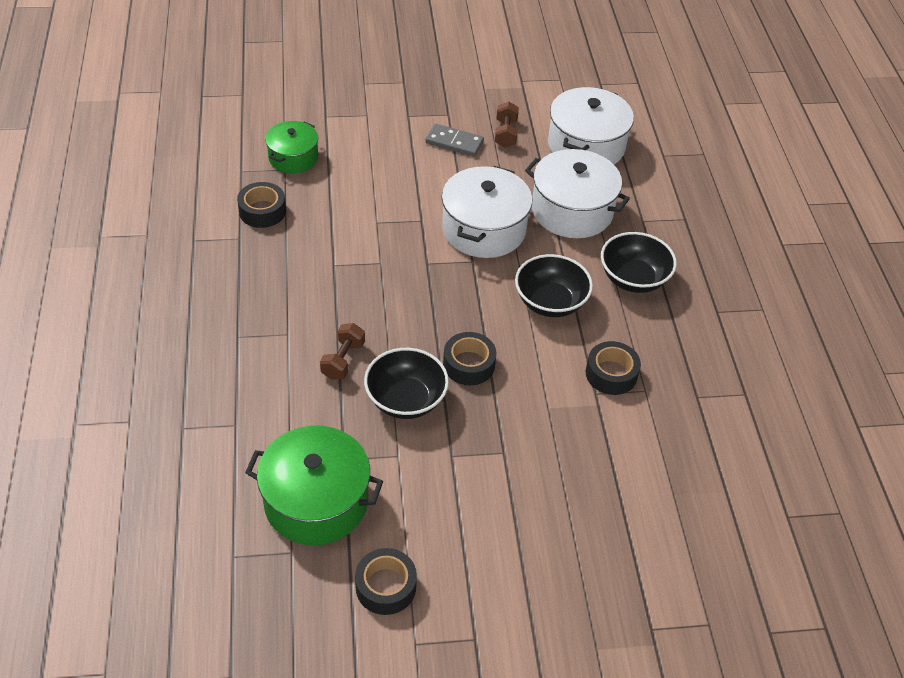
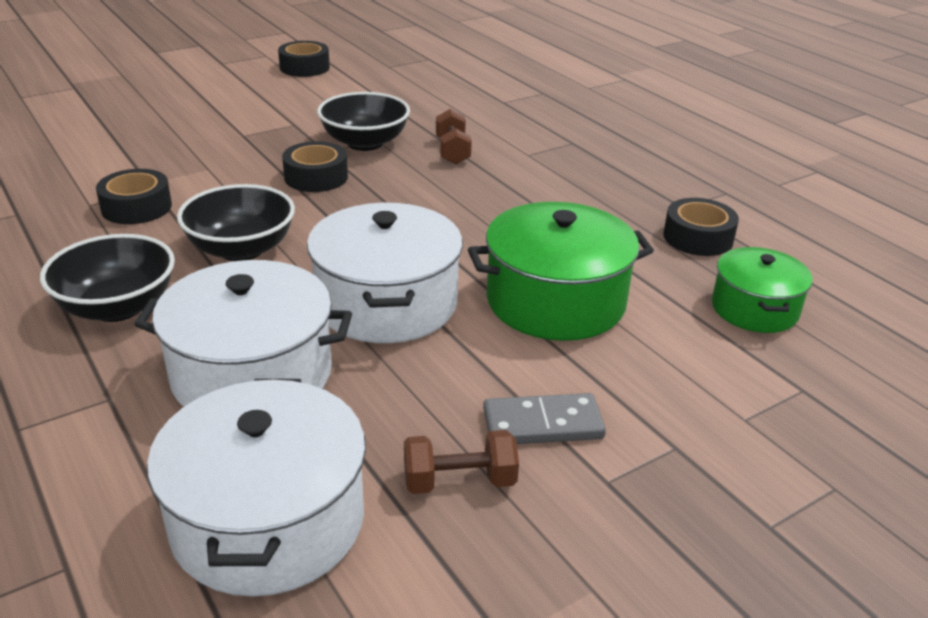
camera: 155 degrees right, 15 degrees down
(316, 501) = (393, 85): green pot -> green pot (555, 301)
(505, 134) = (459, 481): brown dumbbell -> brown dumbbell turned 75 degrees counterclockwise

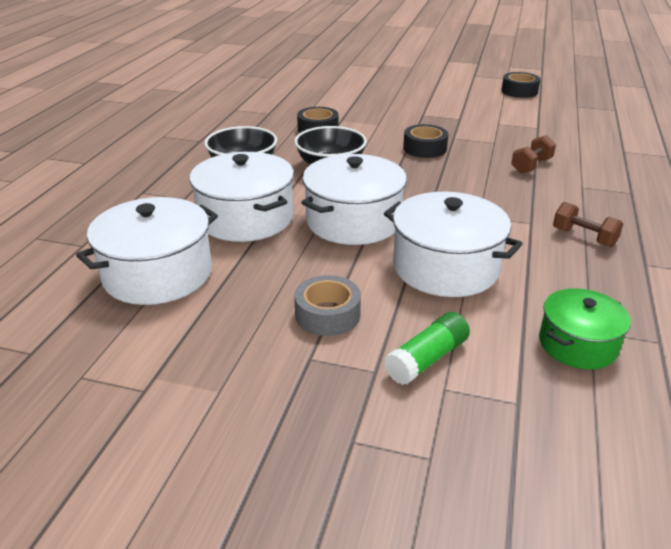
camera: 50 degrees right, 0 degrees up
(365, 143) = (484, 142): black bowl -> none
(459, 481) = (247, 310): brown dumbbell -> brown dumbbell (584, 237)
(542, 424) = (327, 314): grey domino -> grey tape
(555, 301) = (445, 267): green pot -> white pot
(690, 403) = (427, 359): none -> green glue stick
(698, 237) = (619, 286): black tape -> none

